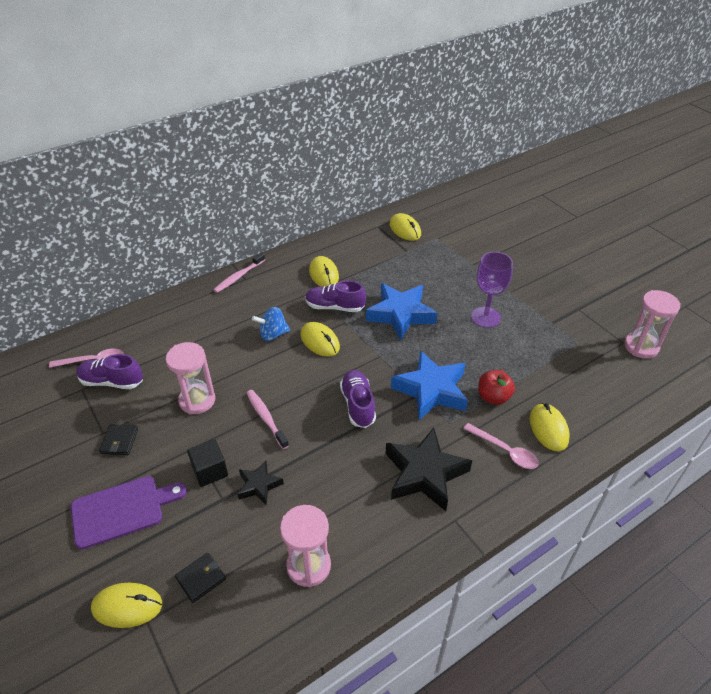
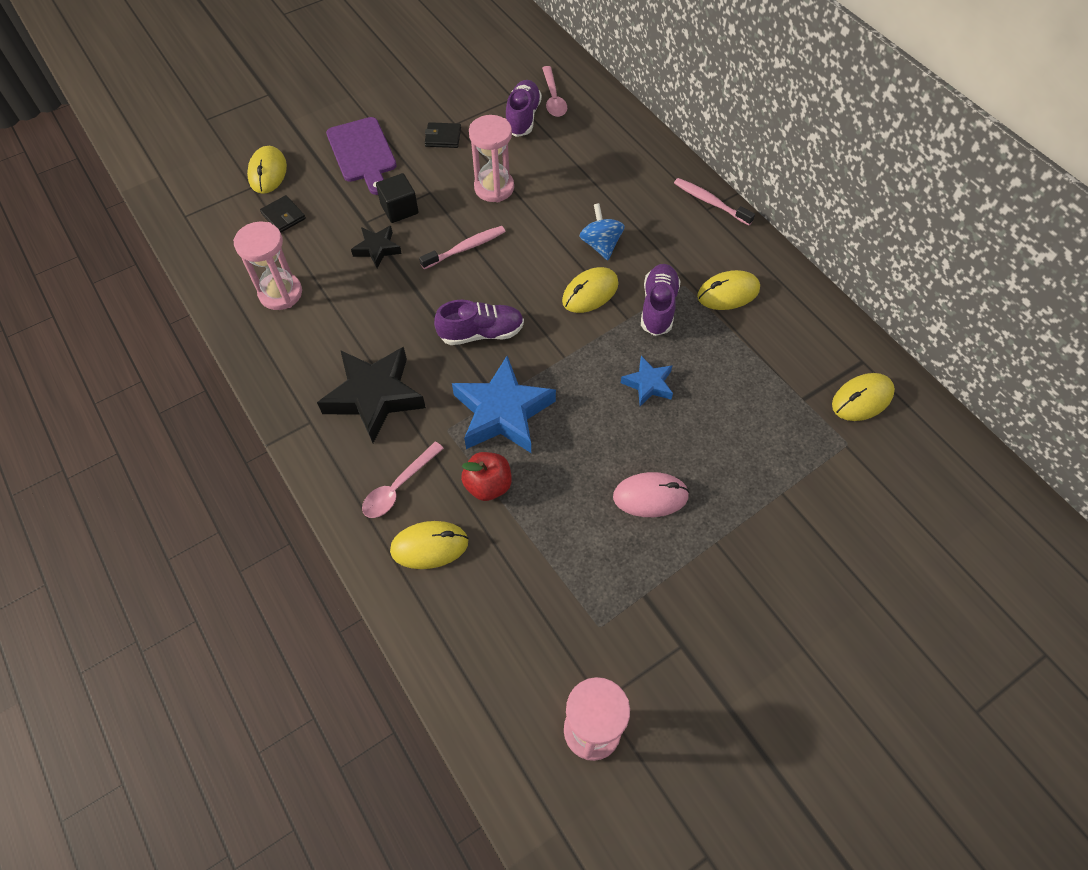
camera: 90 degrees right, 15 degrees up
(400, 314) = (648, 384): blue star -> blue star, size x0.53
(485, 317) = (650, 496): purple goblet -> pink mouse

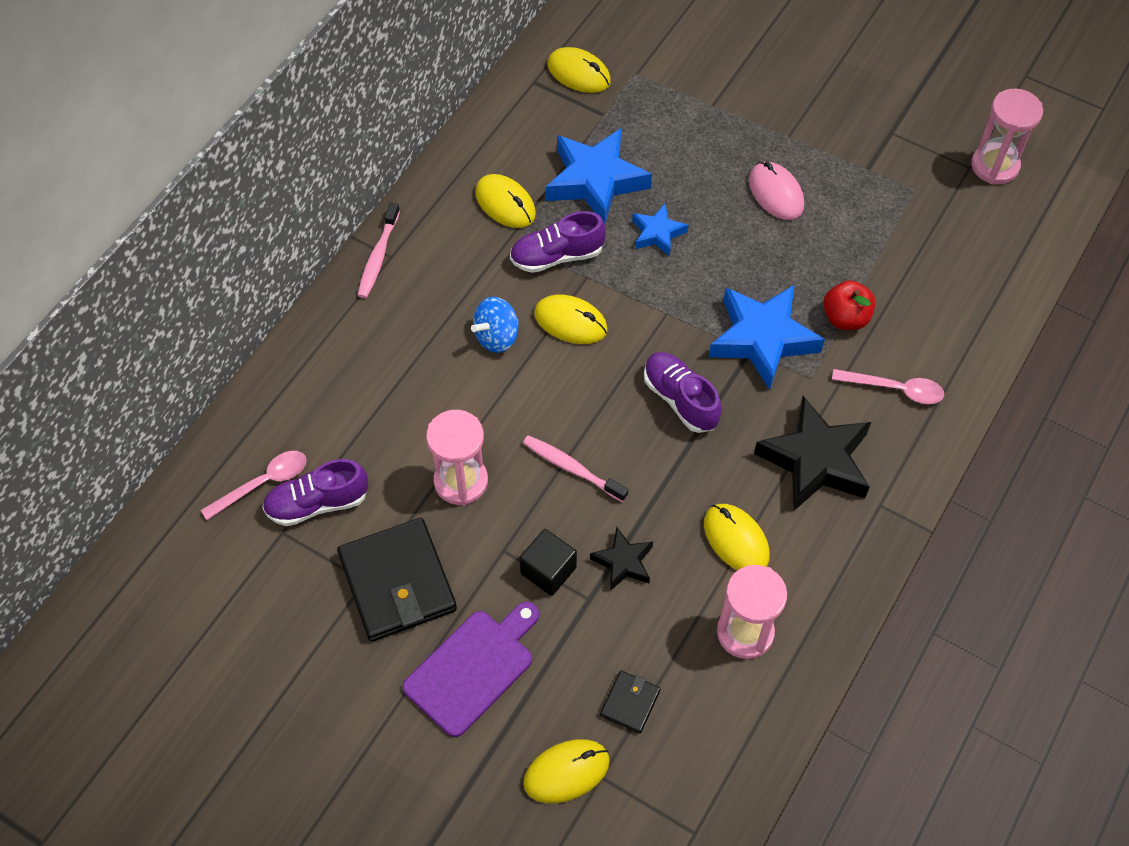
camera: 115 degrees left, 0 degrees up
(429, 546) = (932, 337): yellow mouse -> yellow mouse (736, 540)
(443, 137) = (397, 582): black wallet -> black wallet, size x2.14
(726, 363) = (595, 181): none -> blue star

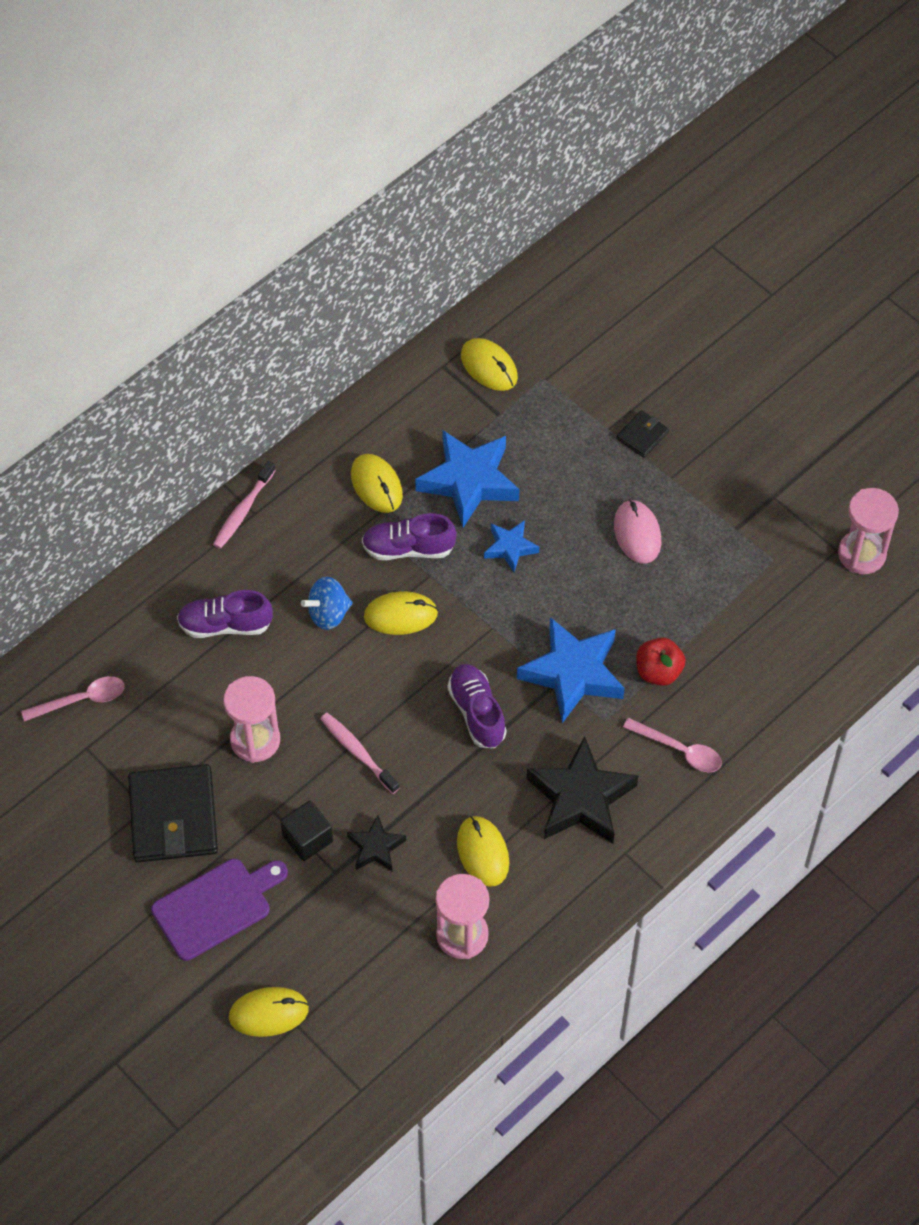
camera: 15 degrees right, 0 degrees up
(317, 503) = (124, 729): purple shoe -> purple shoe (225, 624)
(570, 322) = (400, 615): yellow mouse -> yellow mouse turned 45 degrees counterclockwise
(630, 703) = (341, 969): black wallet -> black wallet (642, 435)

